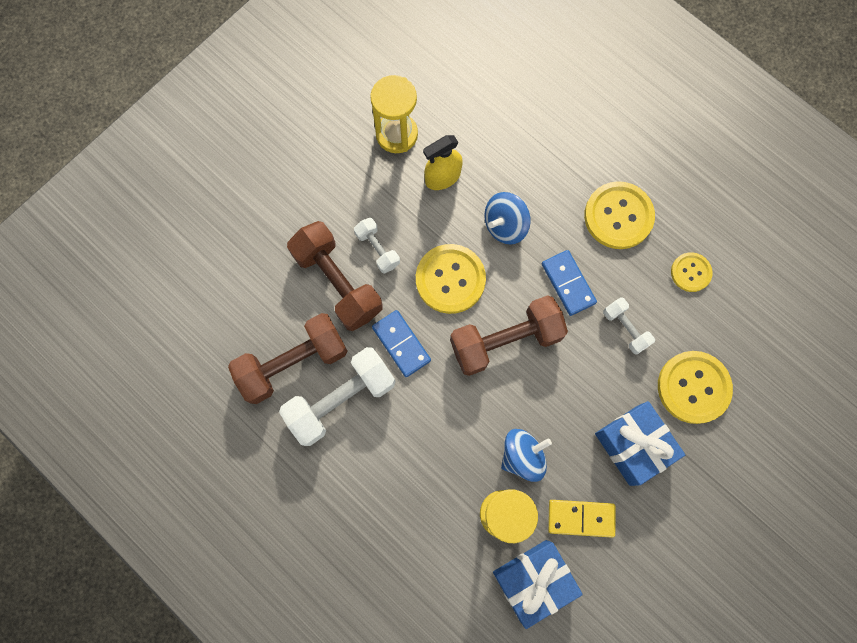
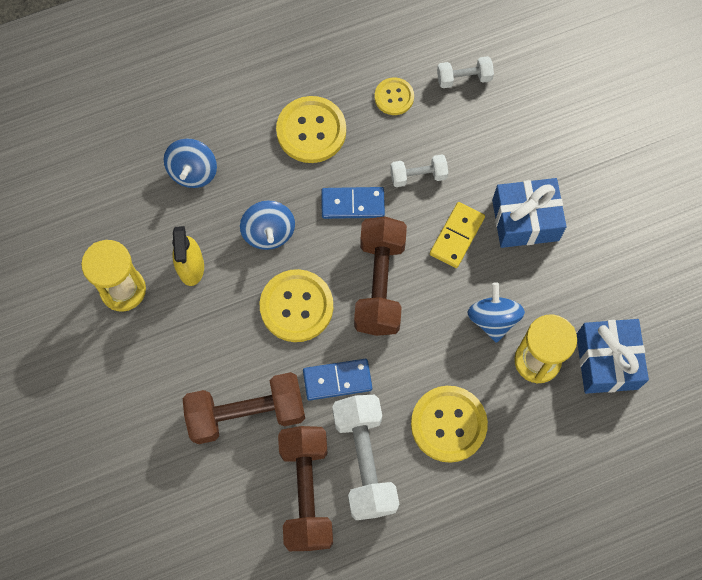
camera: 65 degrees left, 5 degrees down
(377, 249) = (232, 360): white dumbbell -> white dumbbell (464, 78)
(528, 138) = (193, 172): none -> blue spinning top
(581, 518) = (570, 295): yellow domino -> yellow domino (457, 236)
(693, 387) = (497, 146): yellow button -> yellow button (448, 424)

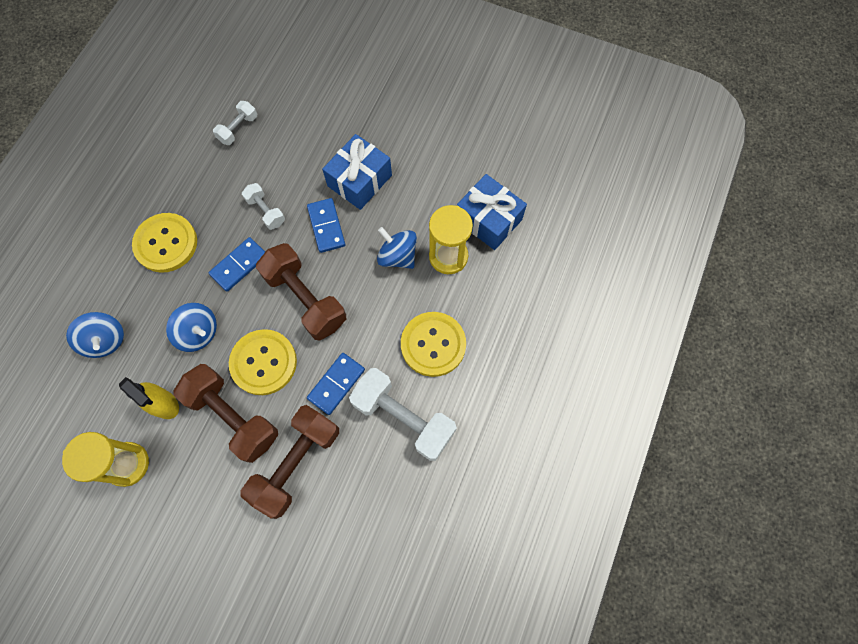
camera: 45 degrees left, 0 degrees up
(306, 492) = (385, 474): brown dumbbell -> brown dumbbell (233, 416)
(394, 97) = (203, 177): yellow button -> none
(418, 175) = (266, 211): white dumbbell -> white dumbbell turned 75 degrees counterclockwise
(457, 236) = (326, 226): yellow domino -> blue domino

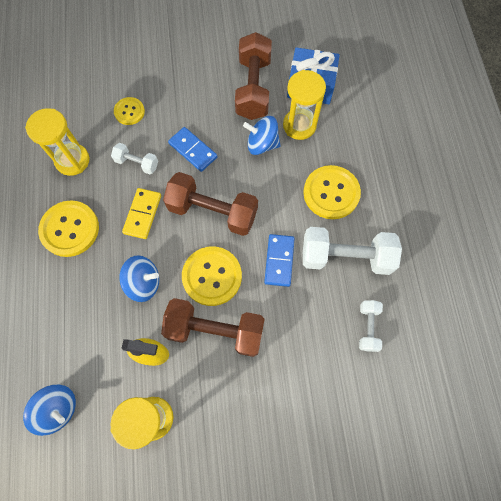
camera: 30 degrees left, 0 degrees up
(105, 340) = (68, 332): blue spinning top -> blue spinning top (58, 408)
(209, 177) = (72, 160): none -> yellow hourglass
(238, 129) = (72, 113): white dumbbell -> white dumbbell (368, 327)
(239, 265) = (142, 214): blue domino -> yellow domino
(291, 155) = (129, 112): none -> yellow button
(296, 463) = (288, 336): brown dumbbell -> brown dumbbell (253, 88)
(359, 180) = (196, 105): blue gift -> none

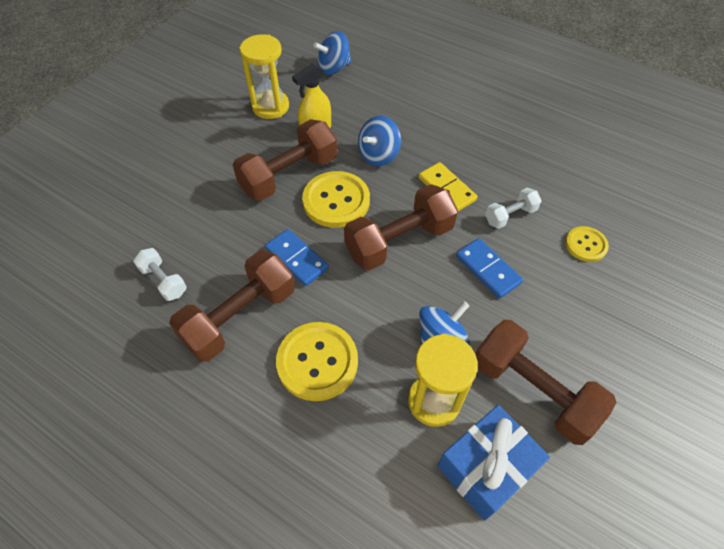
camera: 130 degrees right, 15 degrees down
(70, 229) = (477, 136): yellow button -> none
(72, 160) = (554, 171): yellow hourglass -> none
(193, 150) = (487, 269): blue domino -> blue domino turned 60 degrees clockwise
(345, 257) = (240, 317): white dumbbell -> brown dumbbell

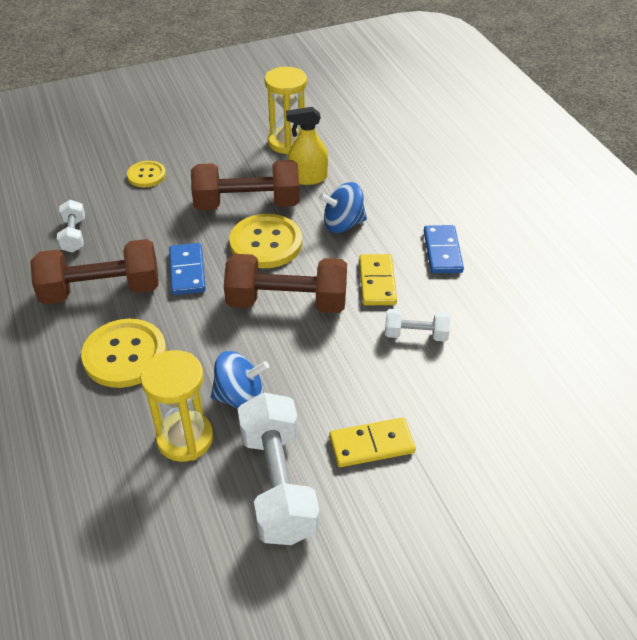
camera: 35 degrees right, 10 degrees down
(334, 68) = (378, 133): blue spinning top -> none
(486, 468) = (174, 513): blue gift -> none
(487, 269) = (343, 367): blue domino -> blue domino (442, 251)
(533, 390) = (278, 484): brown dumbbell -> white dumbbell
(562, 318) = (371, 445): none -> yellow domino
(585, 245) = (466, 399): yellow button -> yellow button (146, 175)

